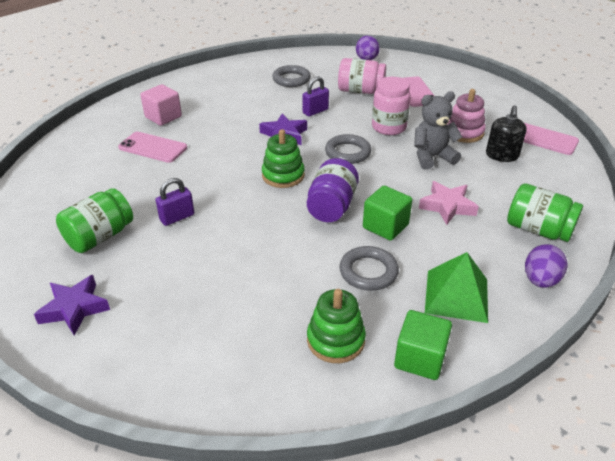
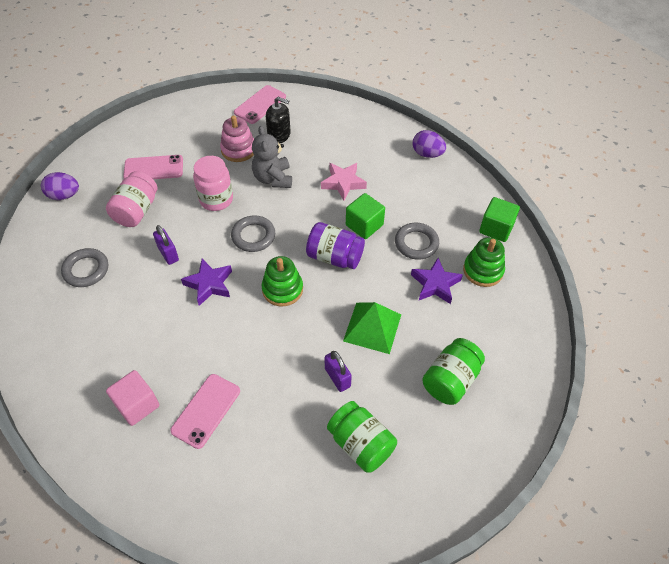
camera: 85 degrees left, 15 degrees up
(74, 308) = (455, 450): purple star -> purple star (435, 284)
(456, 295) = (441, 199): green pyramid -> green pyramid (372, 327)
(538, 230) = (376, 140): green jar -> green jar (450, 380)

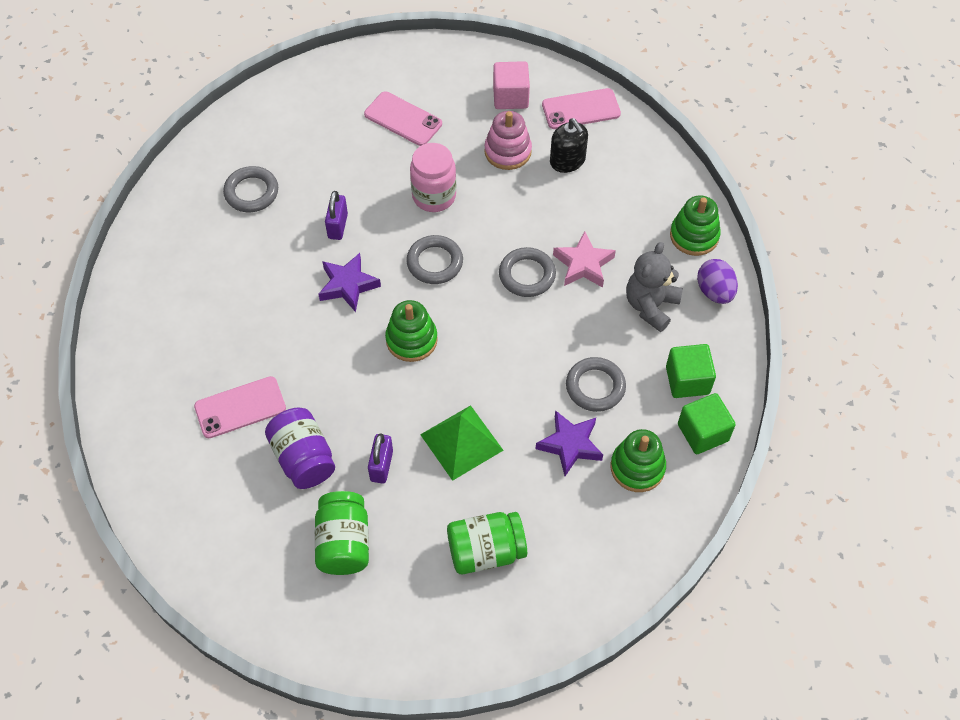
camera: 40 degrees right, 5 degrees up
(64, 195) = (295, 96): purple egg -> none
(136, 211) = (347, 158): pink jar -> none
(137, 405) = (189, 358): pink cube -> pink cube (510, 97)
(273, 178) = (513, 210): grey teddy bear -> grey teddy bear (650, 306)
(316, 208) = (527, 275): none -> grey ring
(334, 257) = (494, 342): purple jar -> purple jar (303, 458)
(364, 225) = (559, 328): green cube -> green cube (687, 380)
(387, 133) = (694, 236): none -> green stacking toy

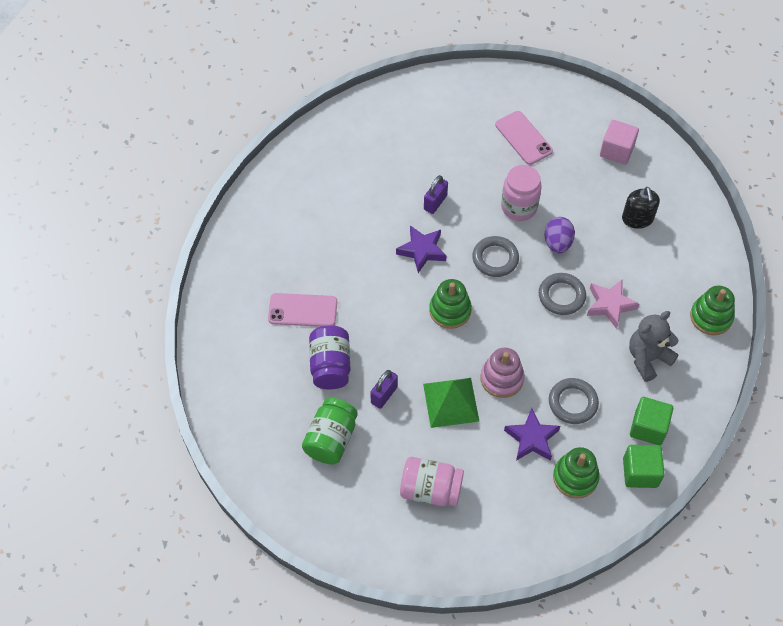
camera: 25 degrees right, 0 degrees up
(251, 192) = (383, 153): grey ring -> none
(486, 551) = (430, 490): green jar -> pink jar
(507, 151) = (593, 193): pink stacking toy -> pink stacking toy (501, 378)
(581, 109) = (668, 181): pink phone -> none
(714, 291) = (705, 367): purple egg -> purple egg (557, 243)

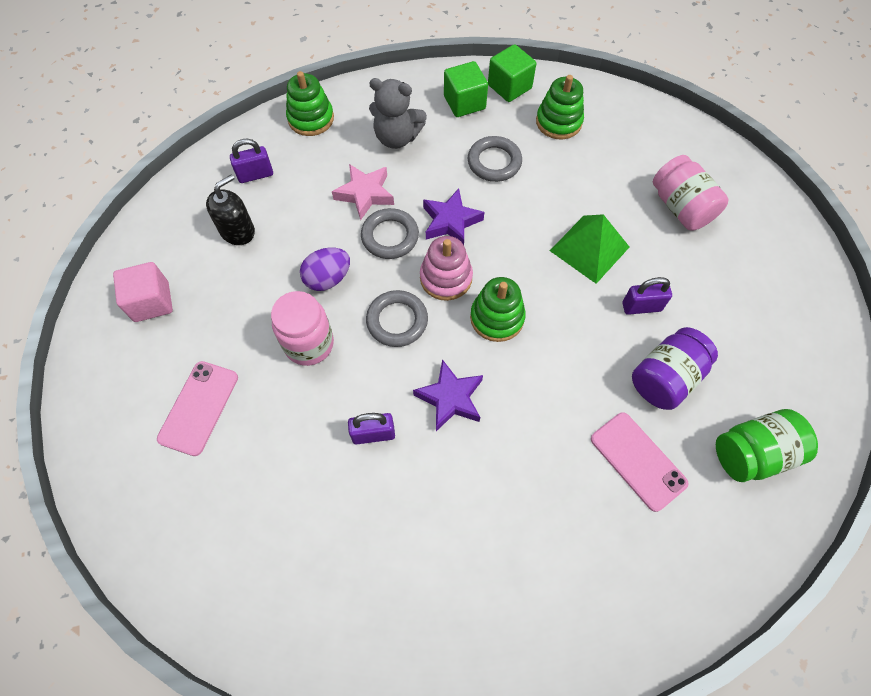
camera: 130 degrees left, 5 degrees up
(331, 439) = (729, 316): green jar -> green jar (752, 453)
(501, 378) = (525, 226): pink stacking toy -> pink stacking toy (446, 278)
(532, 439) = (557, 169): purple star -> purple star (451, 221)
(680, 254) = (255, 175): none -> purple padlock

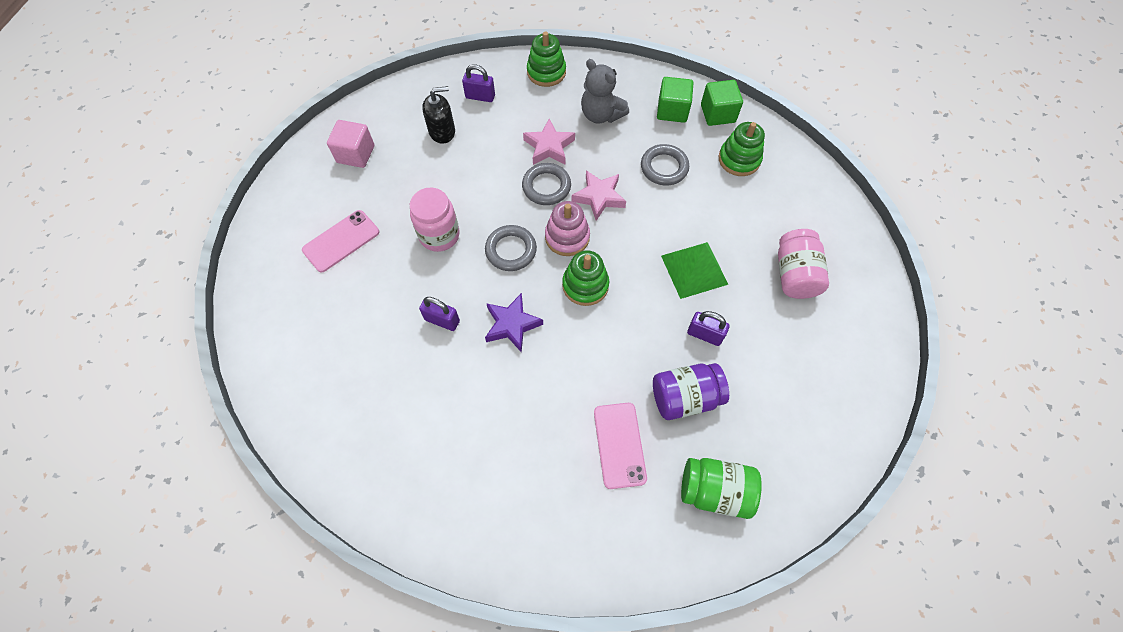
camera: 30 degrees right, 0 degrees up
(328, 279) = (482, 196): purple egg -> none
(451, 221) = (599, 197): purple star -> pink star

